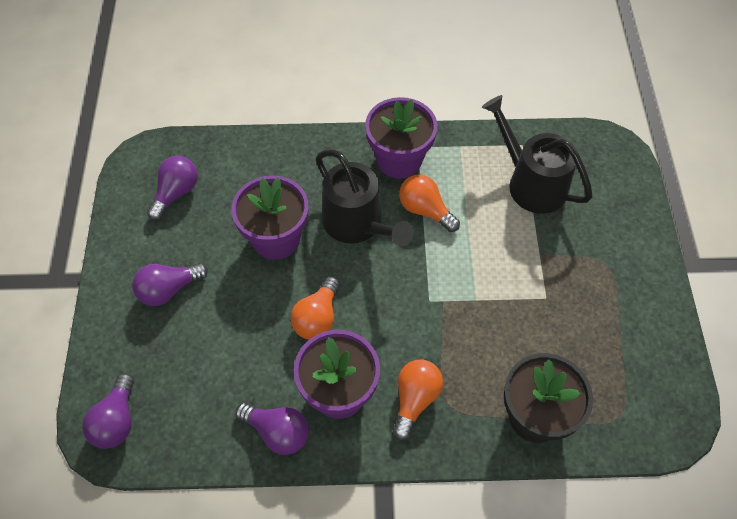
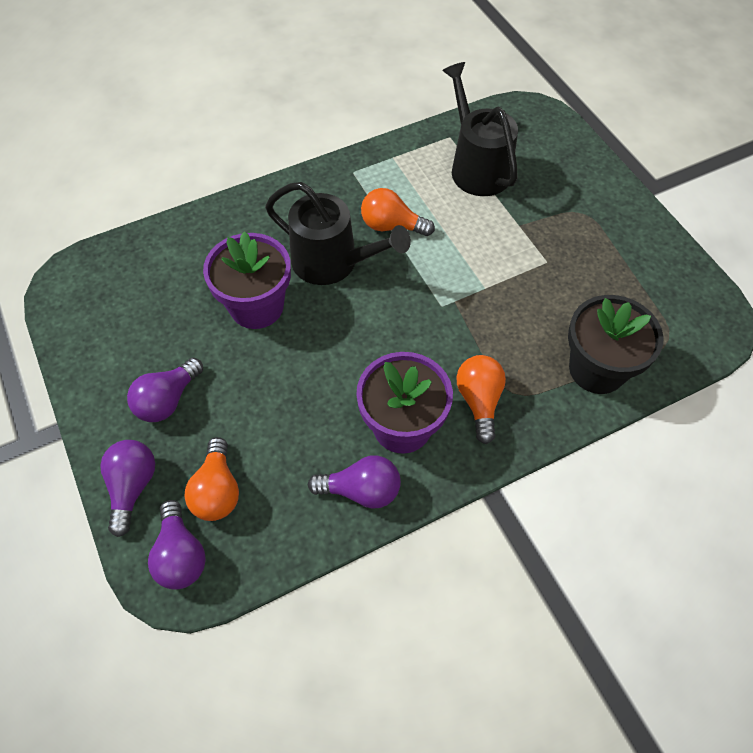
camera: 25 degrees left, 0 degrees up
(176, 193) = (124, 302): purple light bulb -> purple light bulb (132, 487)
(317, 318) = (341, 365): orange light bulb -> orange light bulb (217, 490)
(399, 160) = (341, 189): purple flower pot -> none
(531, 183) = (477, 167): black watering can -> black watering can turned 45 degrees clockwise

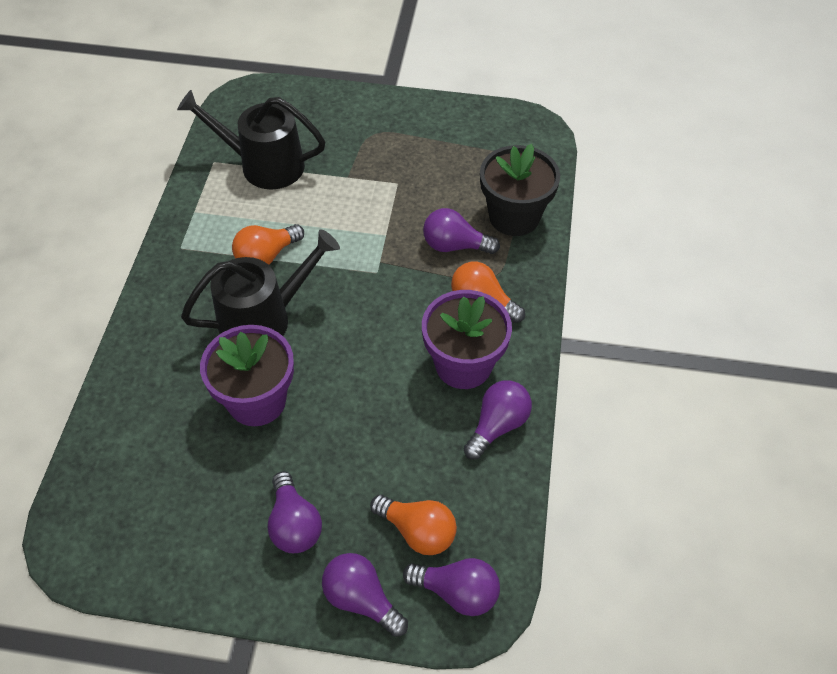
camera: 55 degrees left, 5 degrees down
(521, 343) = (454, 245): none -> purple light bulb

